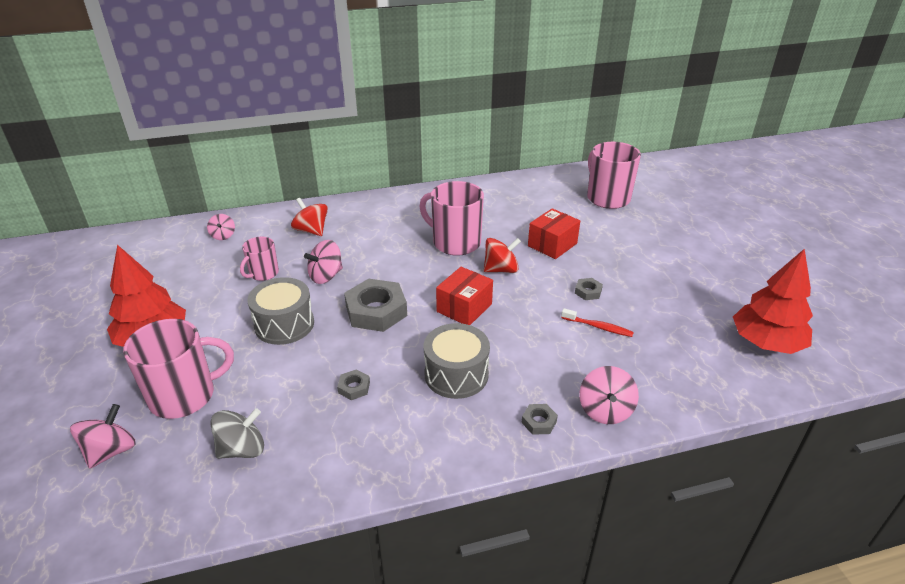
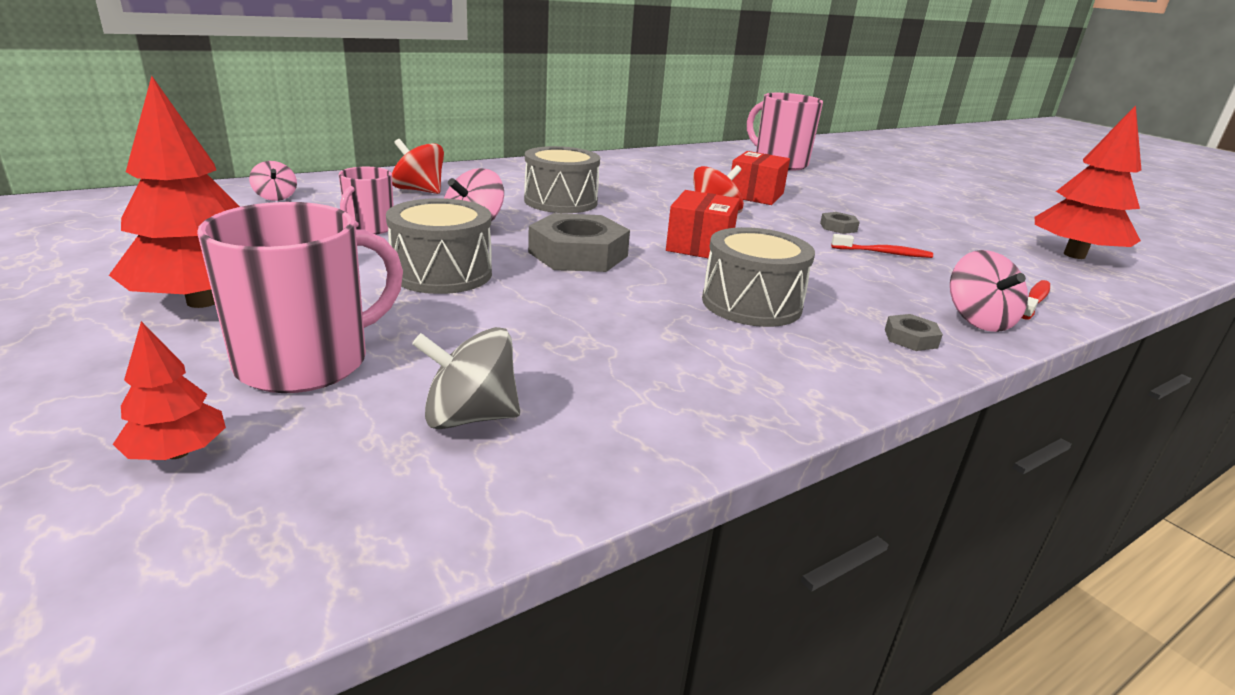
camera: 20 degrees left, 10 degrees down
(111, 451) = (177, 453): pink spinning top -> red tree
(242, 449) = (469, 417): grey spinning top -> grey spinning top turned 135 degrees counterclockwise
(354, 387) = (611, 328): grey nut -> none
(399, 247) = (561, 201): none -> grey drum
(455, 242) = (633, 196): pink mug -> none
(672, 394) = (1034, 301): none -> red toothbrush

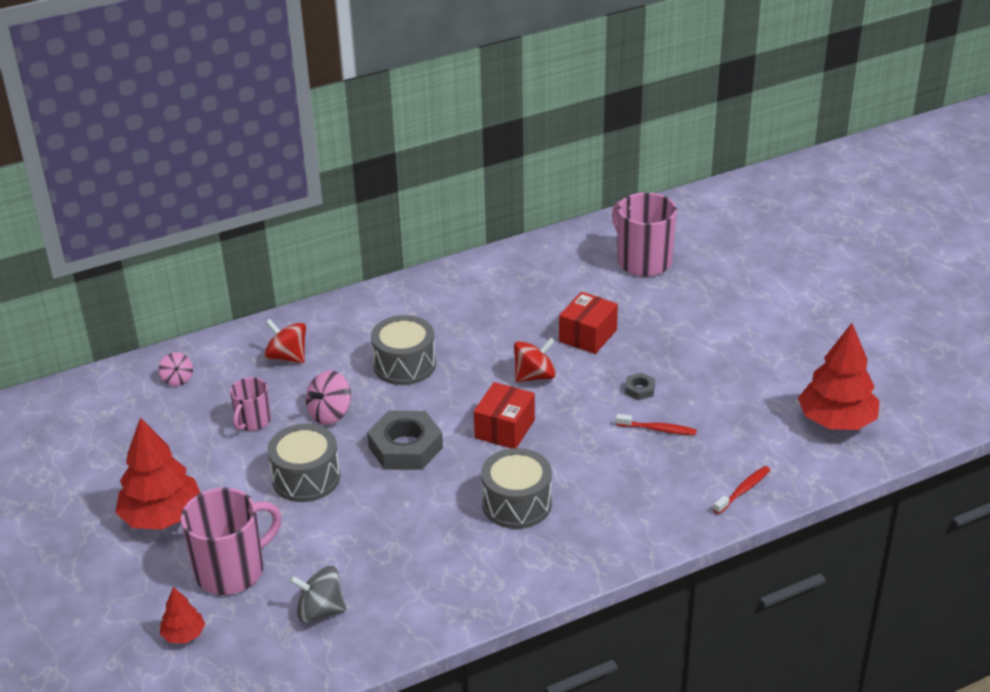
camera: 10 degrees right, 10 degrees up
(910, 338) = (614, 538): grey nut -> none
(978, 320) = (678, 516): pink spinning top -> none

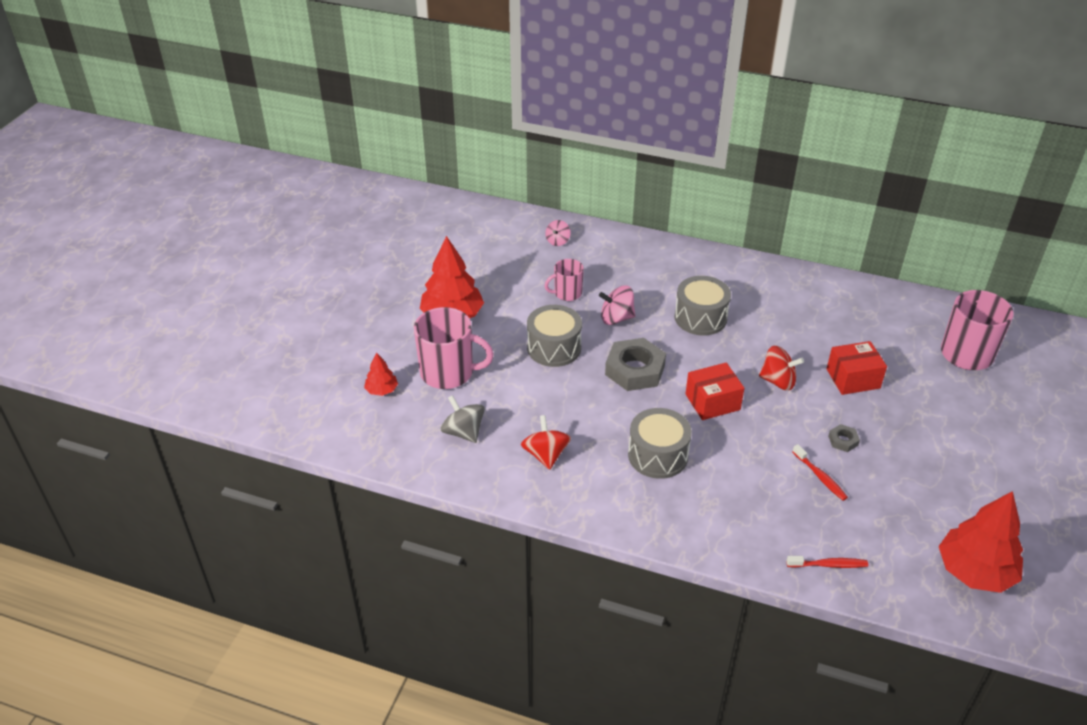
camera: 45 degrees right, 5 degrees up
(287, 357) = (635, 267): red spinning top -> red spinning top (546, 455)

